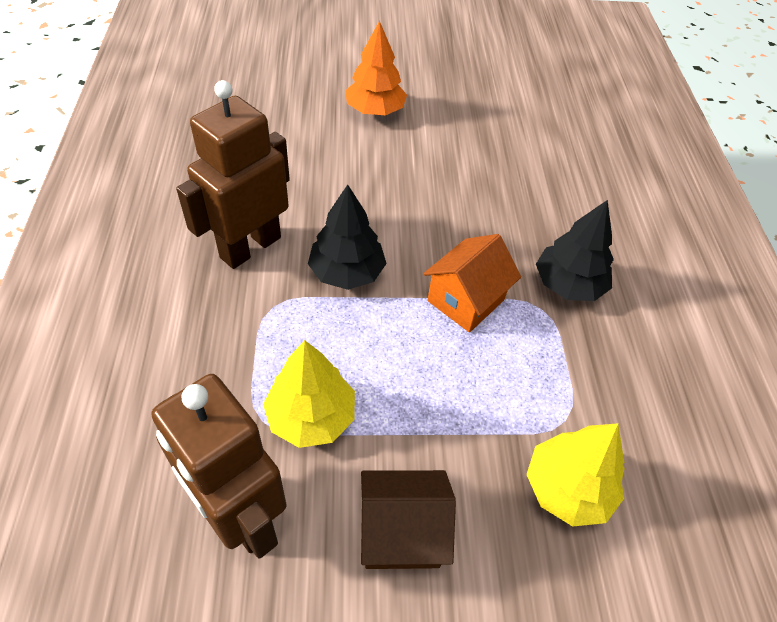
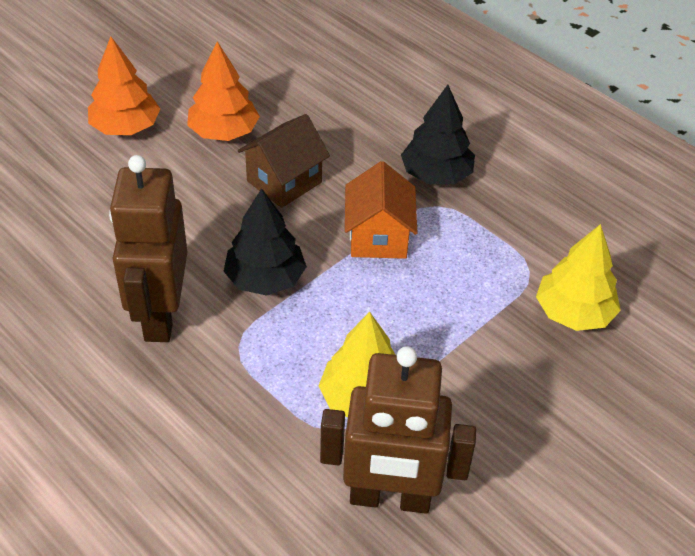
camera: 40 degrees left, 5 degrees down
(401, 532) = (506, 420): brown house -> brown house (284, 182)
(437, 152) = (223, 132): none -> orange tree

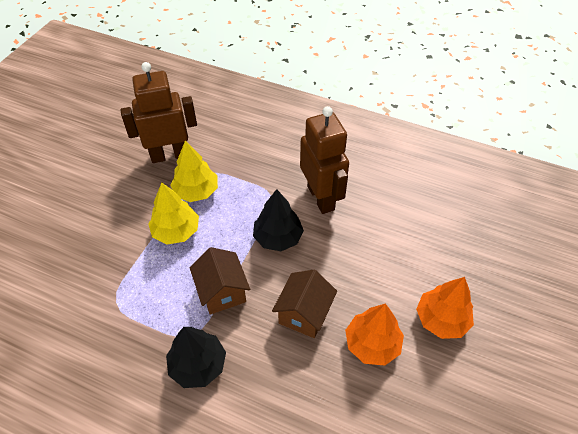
camera: 160 degrees right, 5 degrees up
(378, 237) = (222, 292): orange house -> brown house
(574, 313) = (84, 280): yellow tree -> yellow tree (176, 231)

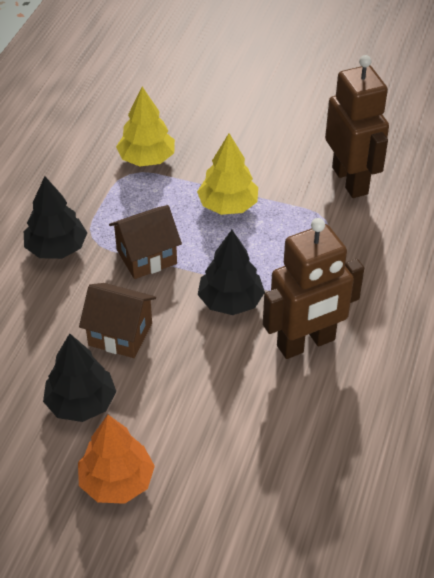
camera: 85 degrees right, 5 degrees down
(196, 191) = (293, 214): yellow tree -> yellow tree (147, 159)
(372, 344) = (81, 403): orange tree -> black tree

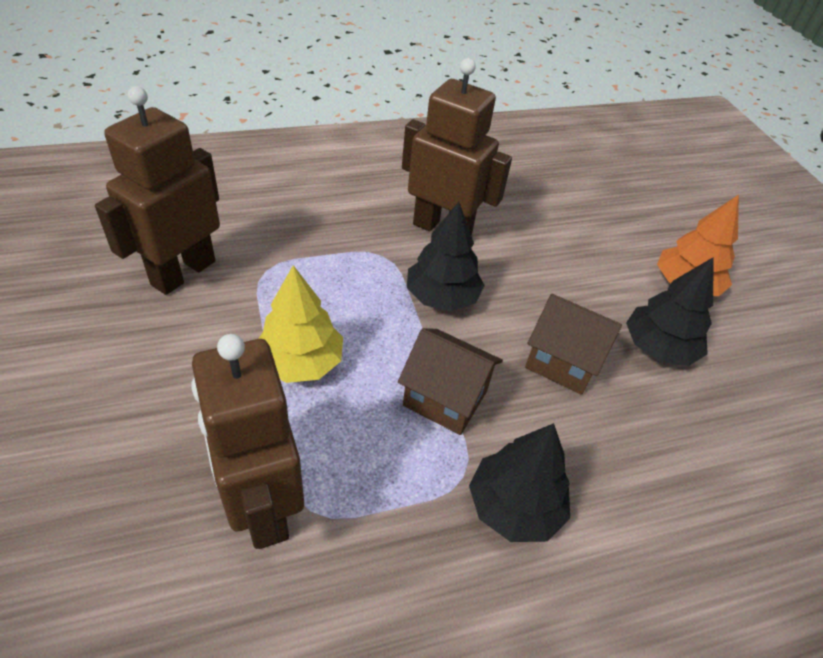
camera: 130 degrees left, 0 degrees up
(120, 334) = (562, 361): brown house -> brown house turned 45 degrees counterclockwise
(147, 159) = (262, 506): yellow tree -> brown robot

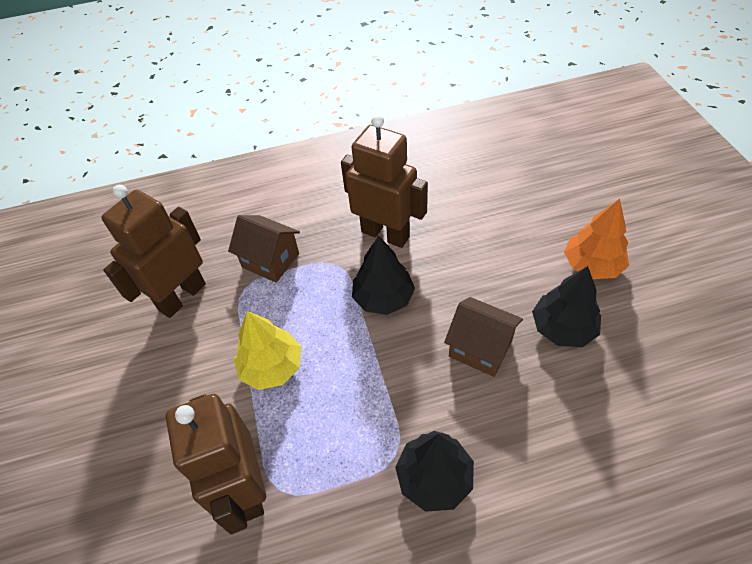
camera: 10 degrees right, 5 degrees up
(445, 398) = (383, 389): brown house -> brown house (270, 260)

